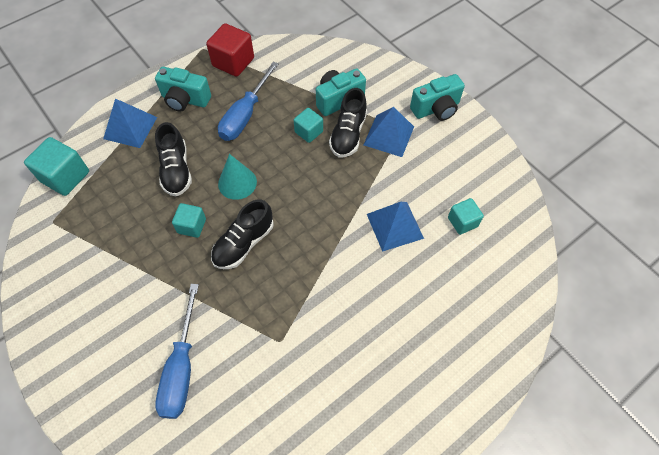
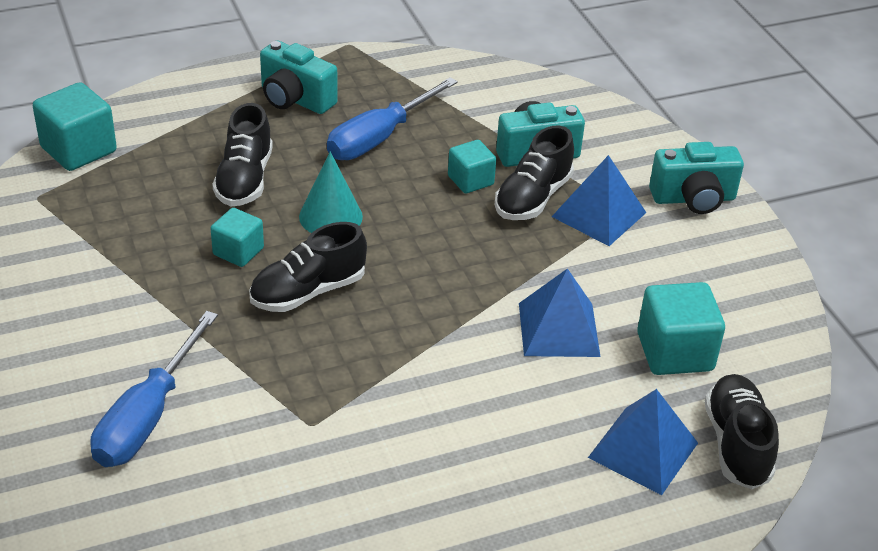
camera: 15 degrees right, 20 degrees down
(130, 128) = (198, 114): blue pyramid -> blue pyramid (643, 450)
(233, 62) = (389, 70): red cube -> none
(462, 222) = (674, 352): turquoise cube -> turquoise cube, size x1.62
(516, 276) = (737, 444): none -> black shoe

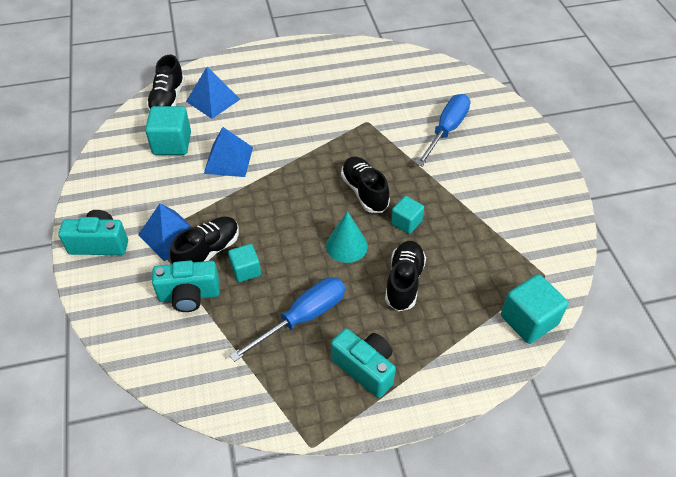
camera: 170 degrees left, 10 degrees up
(308, 292) = (364, 192): black shoe -> black shoe turned 90 degrees counterclockwise

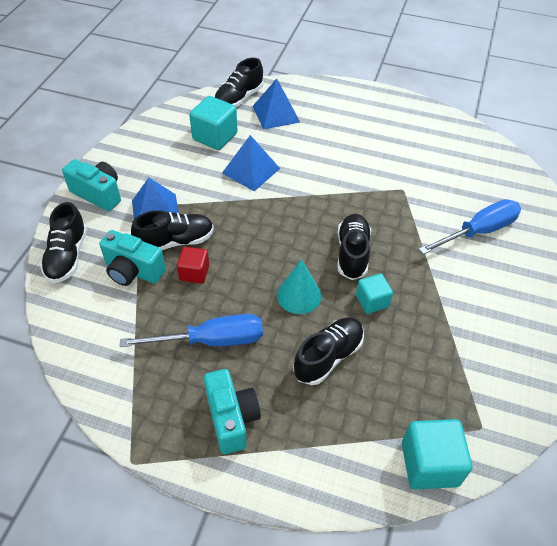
camera: 30 degrees right, 0 degrees up
(115, 313) = (67, 256): none -> black shoe
(246, 270) = (194, 273): turquoise cube -> red cube

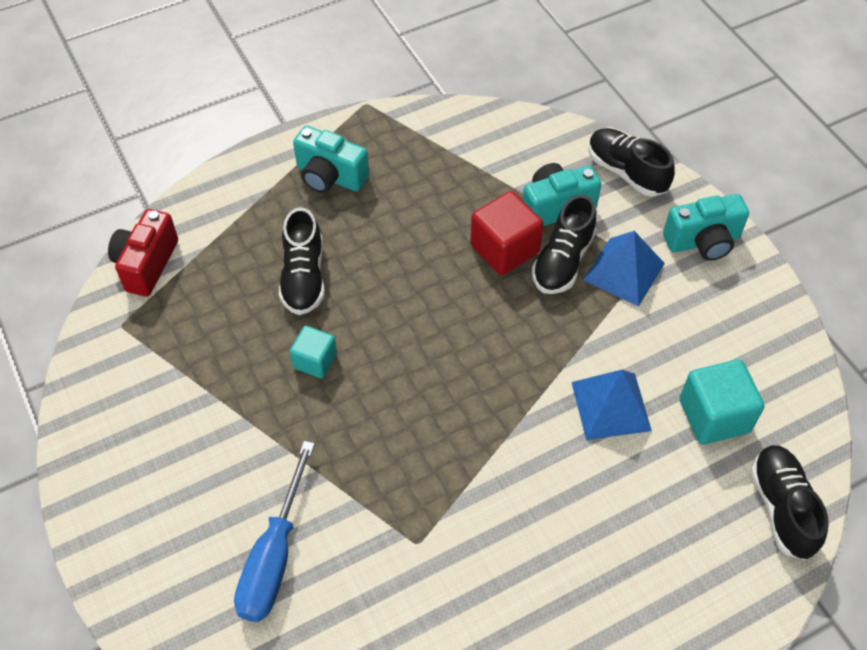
camera: 135 degrees right, 5 degrees up
(194, 273) = (504, 249): red cube -> red cube, size x1.62
(211, 340) = (414, 211): blue screwdriver -> none
(276, 114) = (704, 526): blue pyramid -> none
(299, 295) = (388, 308): turquoise cone -> none
(352, 253) = (385, 397): black shoe -> none
(429, 464) = (146, 264): turquoise cube -> red camera

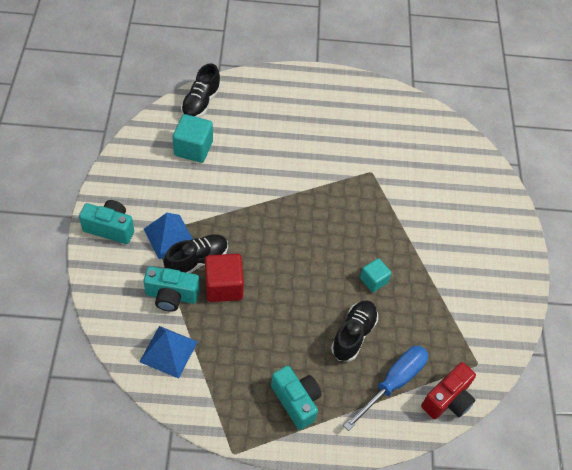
camera: 155 degrees left, 0 degrees up
(274, 556) = (440, 200): blue screwdriver -> blue screwdriver (393, 383)
(611, 406) = (237, 178): blue pyramid -> blue pyramid (168, 351)
(626, 172) = (109, 294): black shoe -> none

